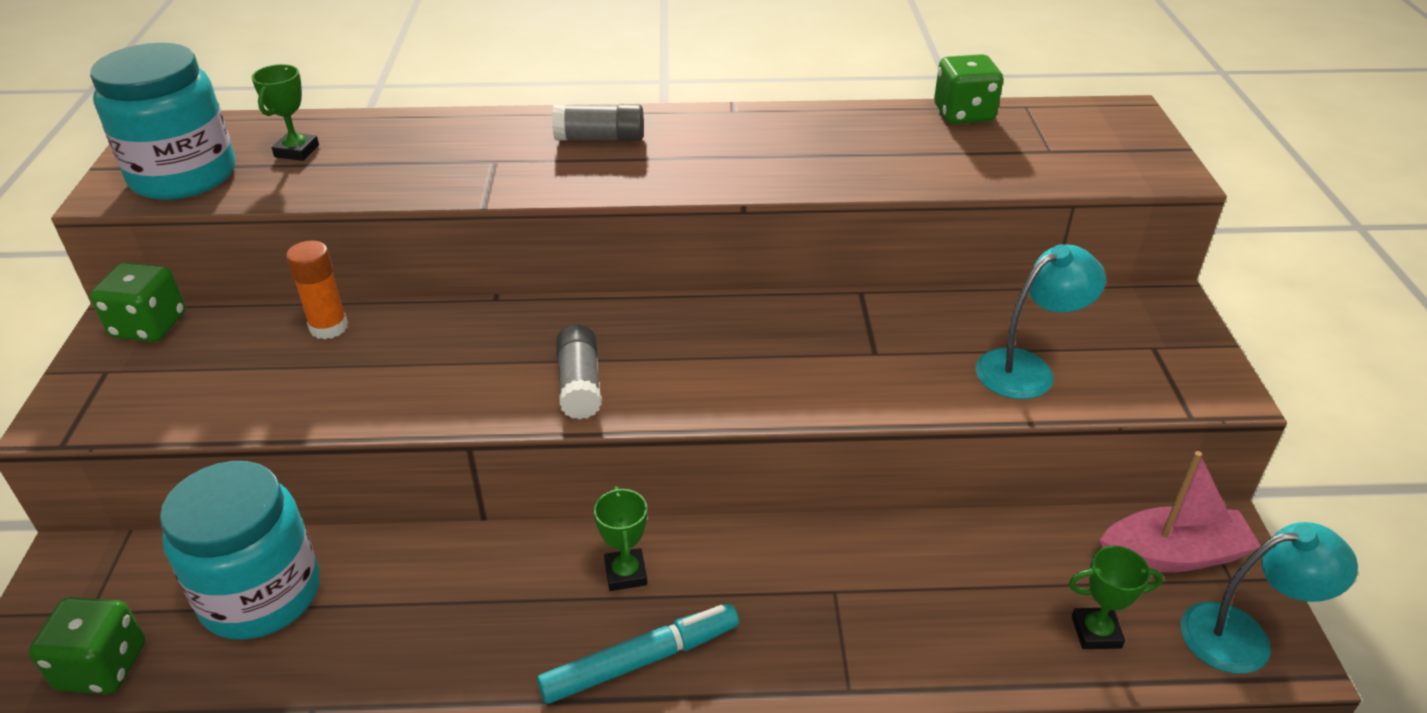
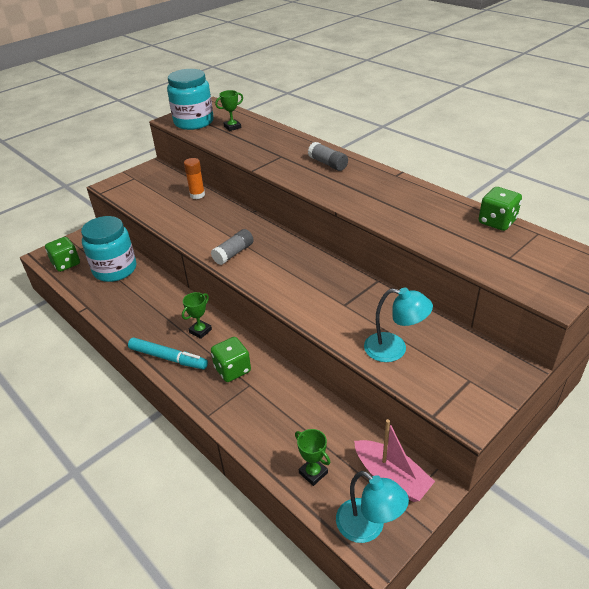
camera: 50 degrees right, 0 degrees up
(149, 326) = (159, 170): green dice -> green dice (232, 370)

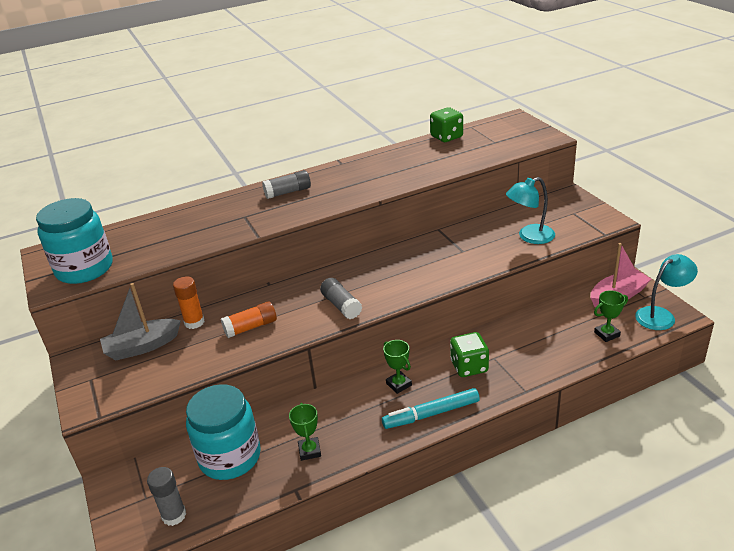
camera: 70 degrees left, 5 degrees down
(66, 264) = (174, 515): green dice -> grey glue stick
(167, 184) = (142, 347): none -> grey boat
(168, 358) = (431, 414): turquoise marker -> turquoise marker turned 150 degrees counterclockwise
(196, 219) = (251, 327): none -> orange glue stick
(232, 127) = (136, 241): green trophy -> green trophy (309, 451)
(394, 349) = (529, 237): turquoise lamp -> turquoise lamp turned 150 degrees counterclockwise

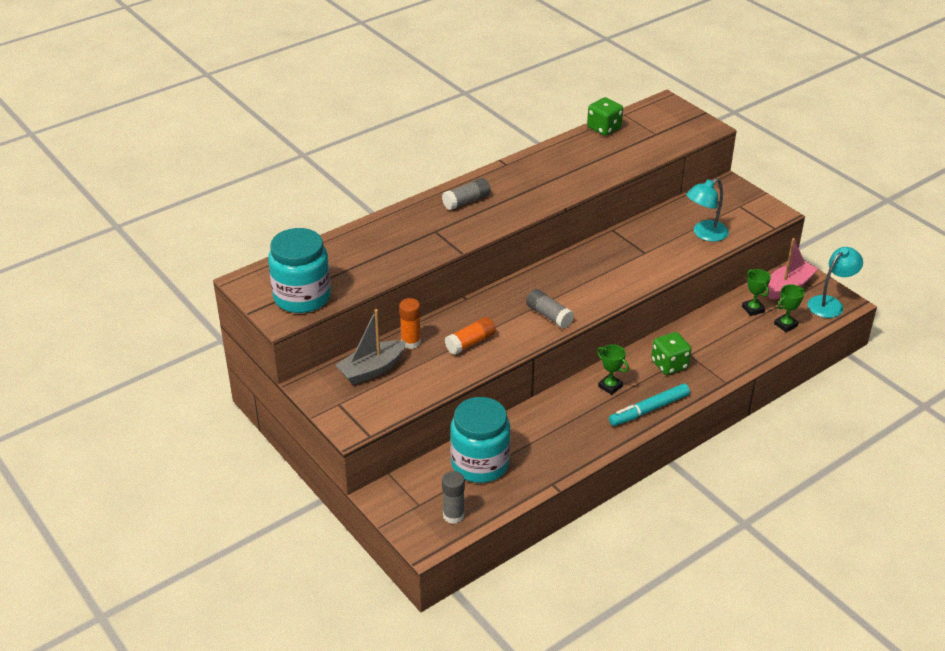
camera: 15 degrees left, 5 degrees up
(309, 451) = (551, 451): green trophy -> green trophy (753, 309)

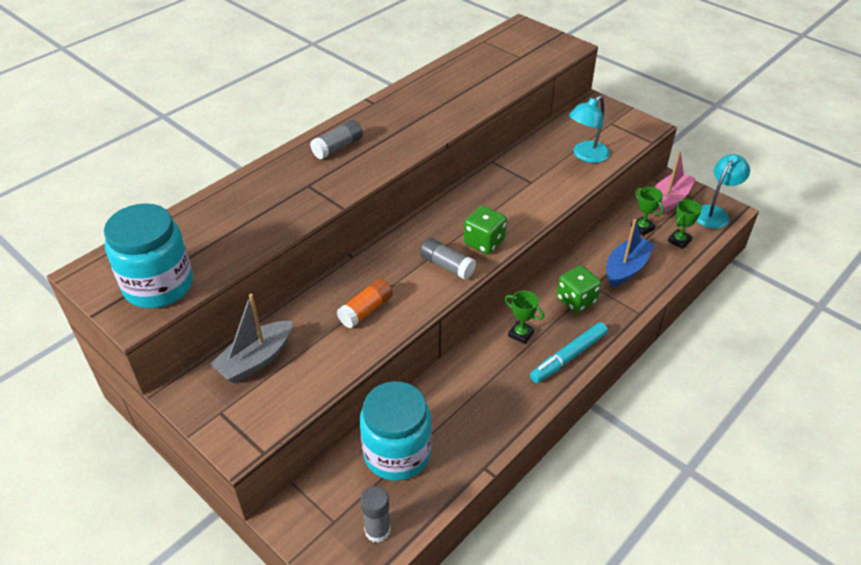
camera: 10 degrees left, 5 degrees up
(411, 342) = (297, 318): orange glue stick -> none
(604, 128) = (467, 56): green dice -> green dice (484, 242)
(725, 343) = (626, 268): none -> blue boat

